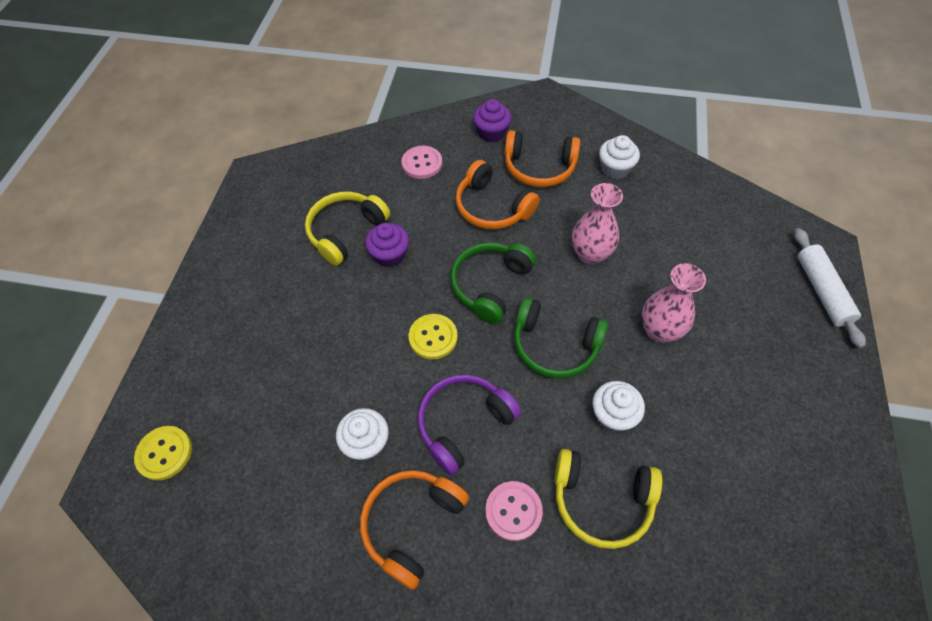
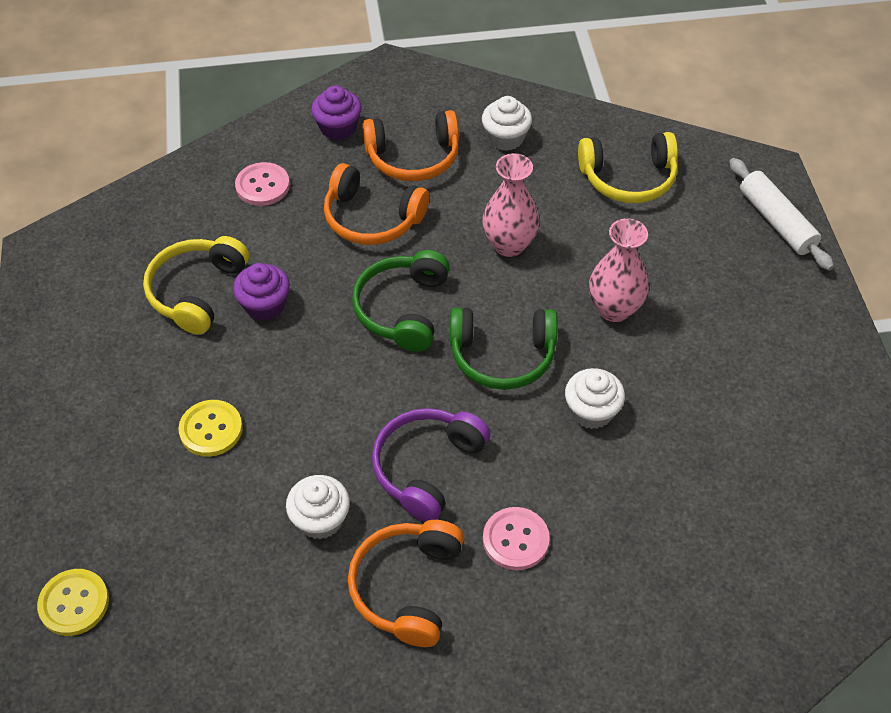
camera: 20 degrees left, 5 degrees down
(433, 337) = (355, 385): yellow button -> yellow button (211, 429)
(601, 500) = (607, 501): yellow headphones -> yellow headphones (628, 178)

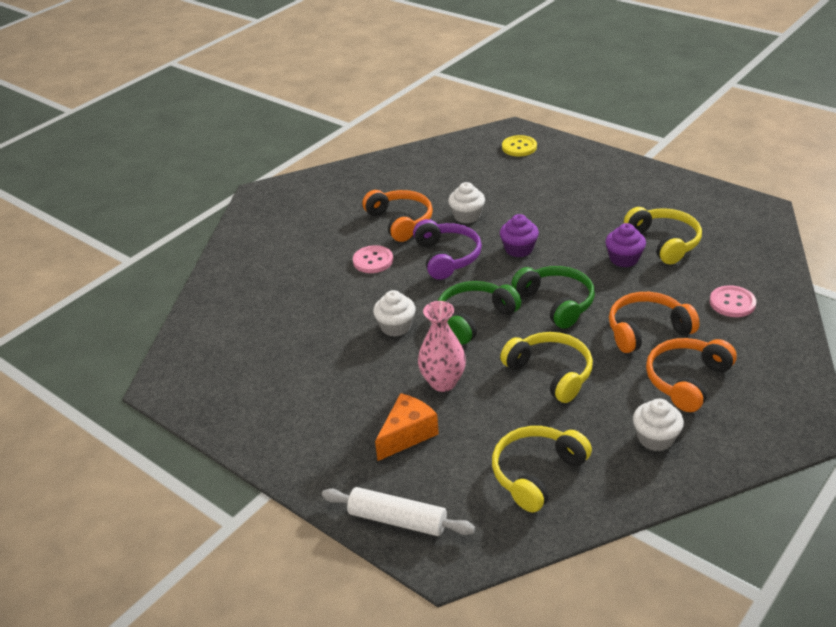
camera: 140 degrees right, 15 degrees down
(211, 429) = (561, 209): yellow button -> none
(338, 128) = (760, 363): purple cupcake -> purple cupcake (519, 249)
(509, 245) = (550, 373): pink vase -> yellow headphones
(700, 284) = (407, 434): none -> orange cheese

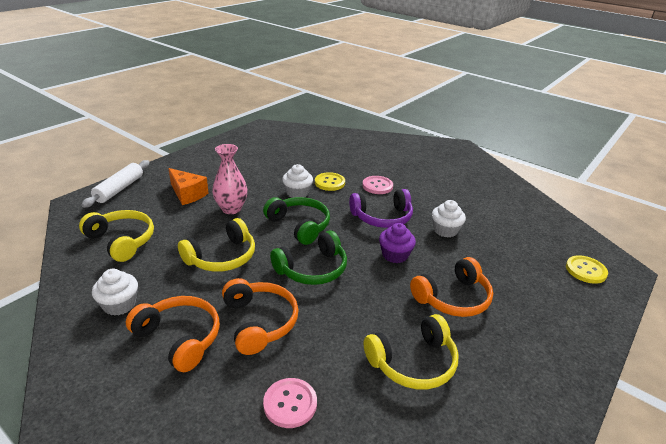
camera: 85 degrees right, 5 degrees down
(366, 300) = (329, 183): none -> yellow button
(400, 221) = (431, 198): orange headphones -> orange headphones (453, 298)
(624, 259) = (379, 323): purple cupcake -> none

